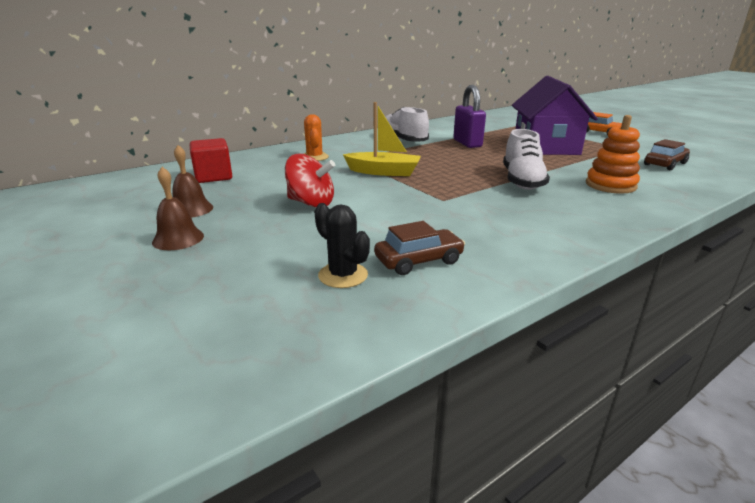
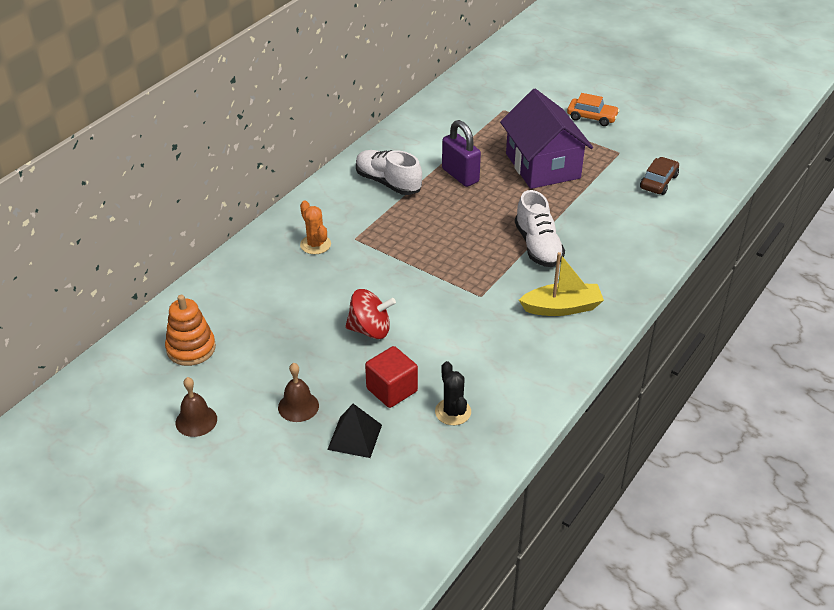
camera: 20 degrees left, 15 degrees up
(191, 209) = (270, 366): brown bell -> brown bell (196, 420)
(204, 273) = (355, 437): none -> black pyramid
(213, 177) = (241, 308): red cube -> red cube (392, 390)
(343, 275) = (453, 412): black cactus -> black cactus turned 45 degrees clockwise
(383, 172) = (404, 259): yellow boat -> yellow boat (562, 308)
(419, 261) = (497, 382): brown car -> none
(610, 185) = (614, 236): orange stacking toy -> orange stacking toy (191, 348)

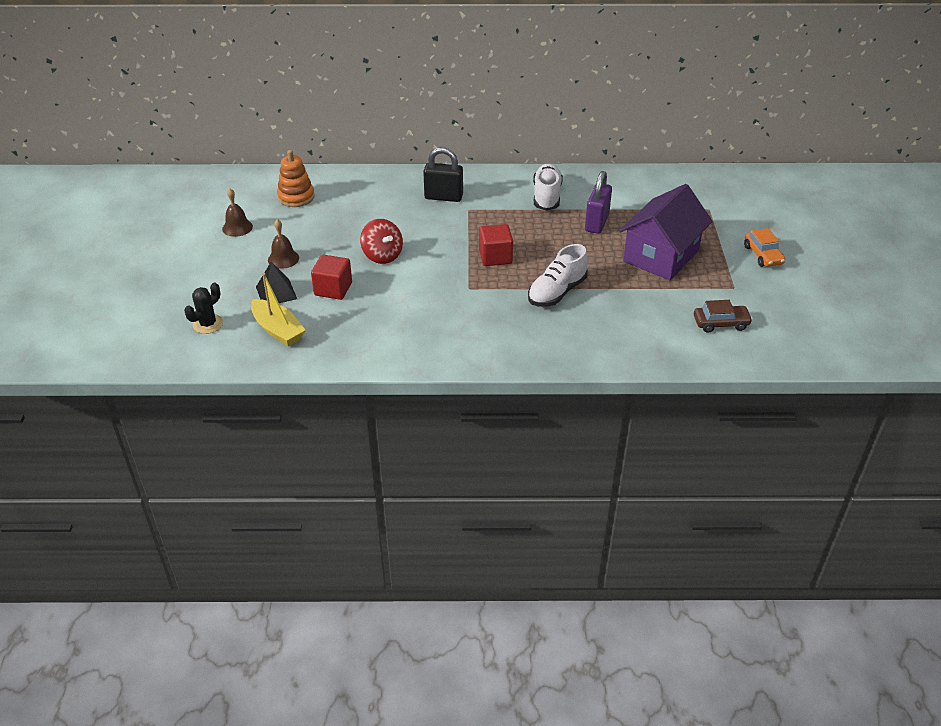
camera: 55 degrees right, 0 degrees up
(315, 244) = (443, 197): orange cactus -> black padlock
(449, 257) = (495, 257): none -> red cube
(453, 412) = (336, 324): black cactus -> black cactus (208, 324)
(562, 308) = (497, 331): yellow boat -> yellow boat (278, 330)

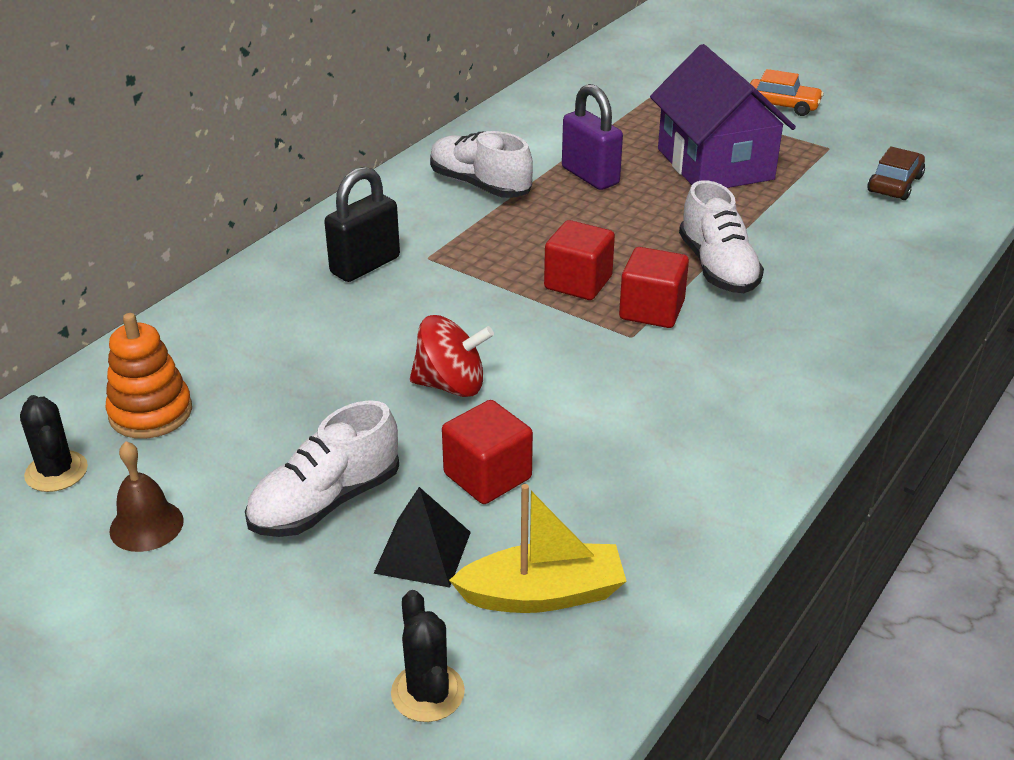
camera: 55 degrees left, 5 degrees down
(247, 195) = (56, 472): none -> black cactus
(283, 259) = (326, 502): brown bell -> white shoe
(496, 286) = (651, 310): none -> red cube

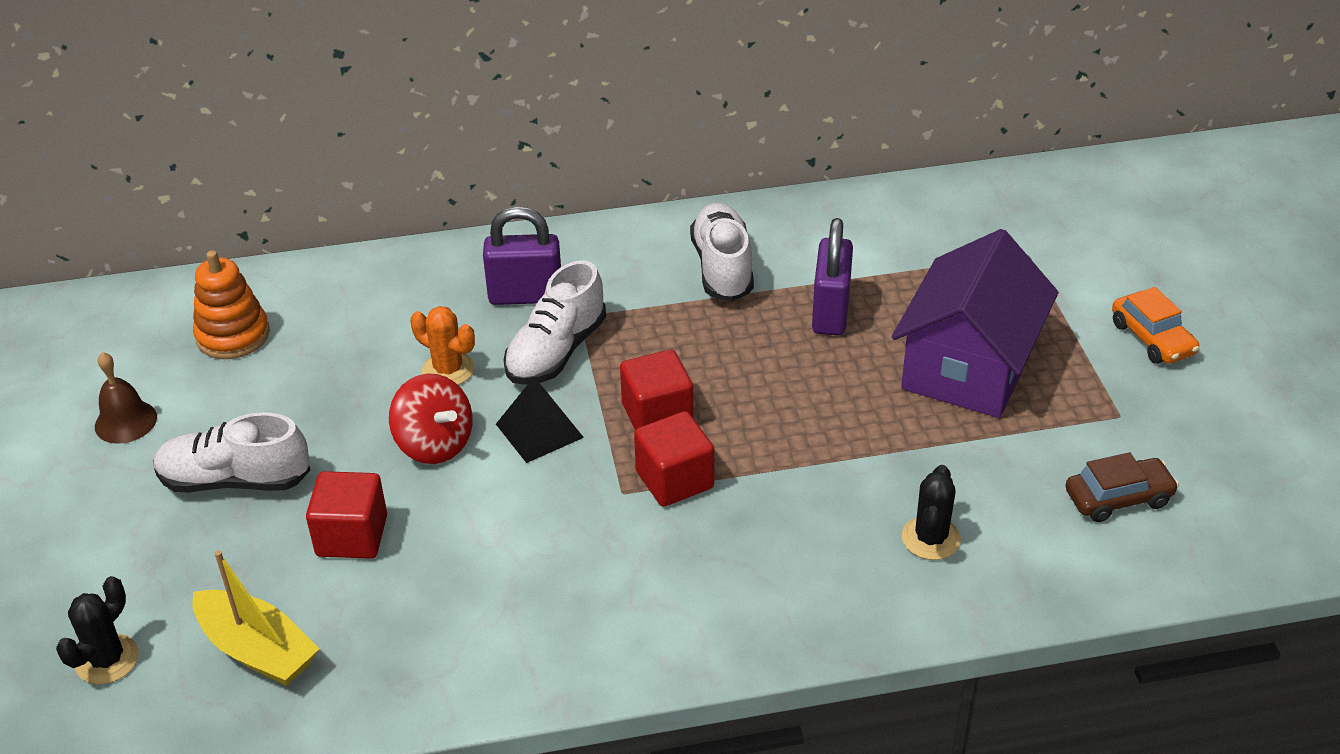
camera: 45 degrees right, 5 degrees up
(56, 472) = (131, 345): black cactus -> black cactus (931, 538)
(365, 265) = (525, 296): black padlock -> purple padlock
(382, 337) = (448, 370): none -> orange cactus
(423, 552) = (236, 562): black pyramid -> black pyramid (539, 430)
(718, 267) = (794, 476): white shoe -> white shoe (556, 351)

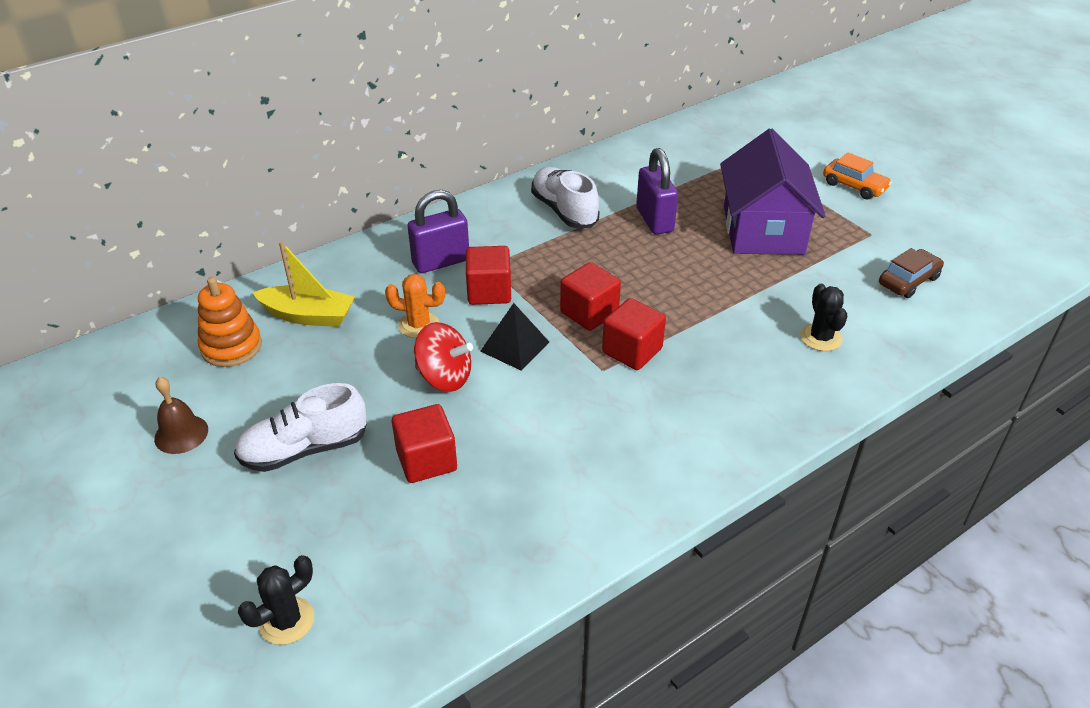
camera: 25 degrees left, 0 degrees up
(107, 660) = (286, 621): black cactus -> black cactus turned 45 degrees clockwise
(257, 650) = (409, 568): yellow boat -> yellow boat (308, 316)
(556, 351) = (489, 292): white shoe -> red cube

